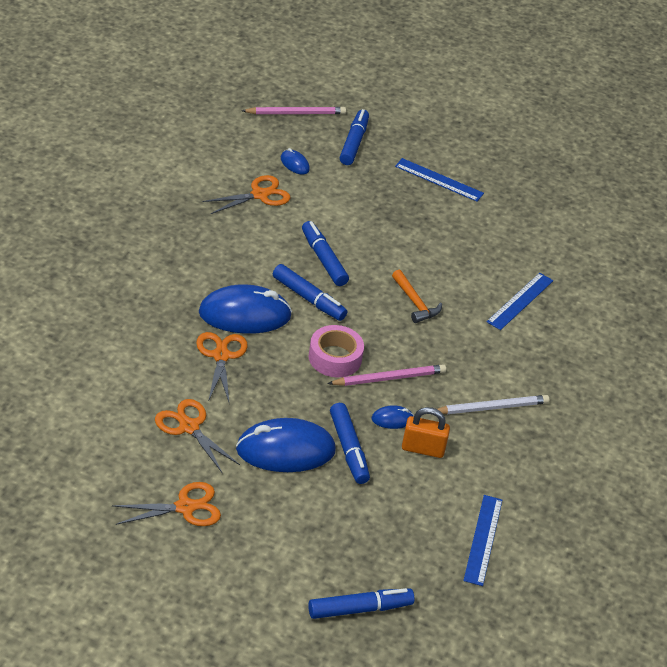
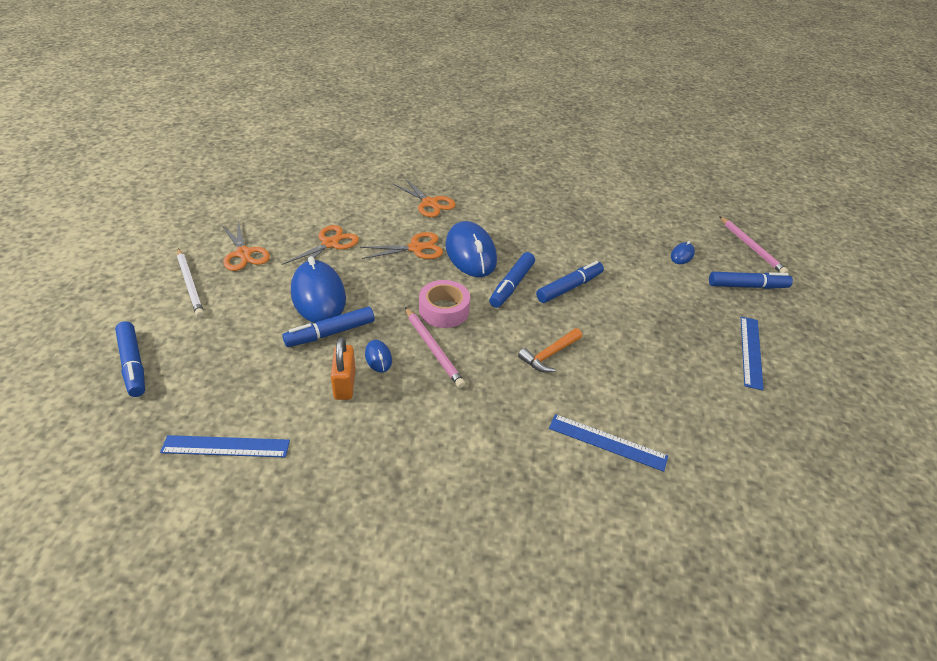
camera: 80 degrees right, 0 degrees up
(259, 195) = (624, 242): orange scissors -> orange scissors (430, 203)
(491, 407) = (423, 433): white pencil -> white pencil (190, 284)

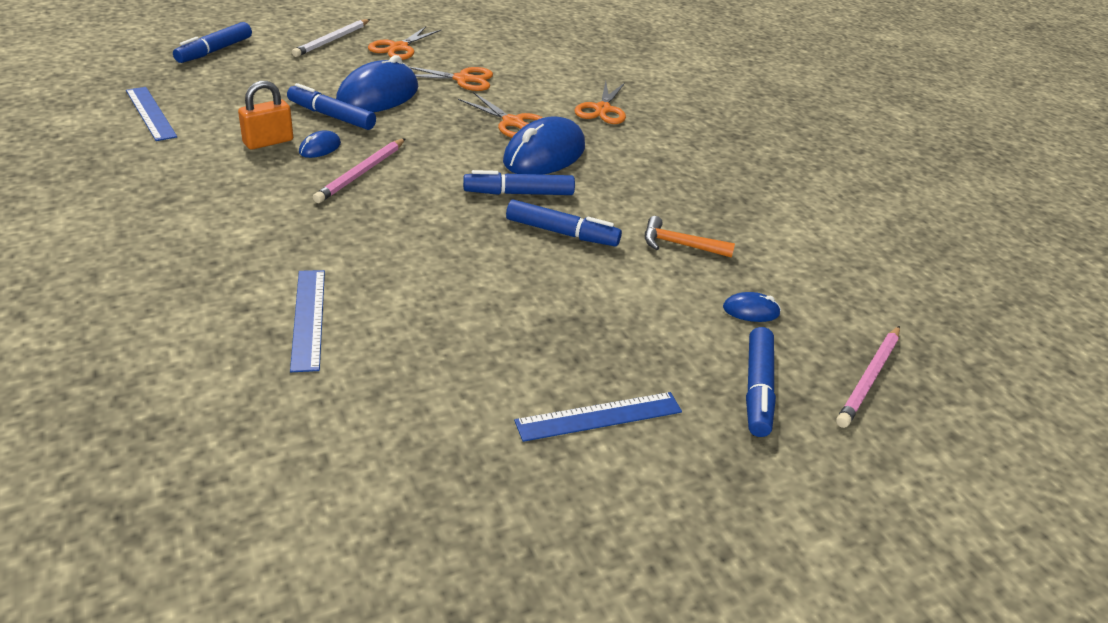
camera: 55 degrees right, 5 degrees down
(444, 310) = (428, 164): pink tape -> none
(549, 355) = (421, 246): orange hammer -> orange hammer (679, 245)
(747, 286) = (757, 389): blue marker -> blue marker turned 45 degrees clockwise

